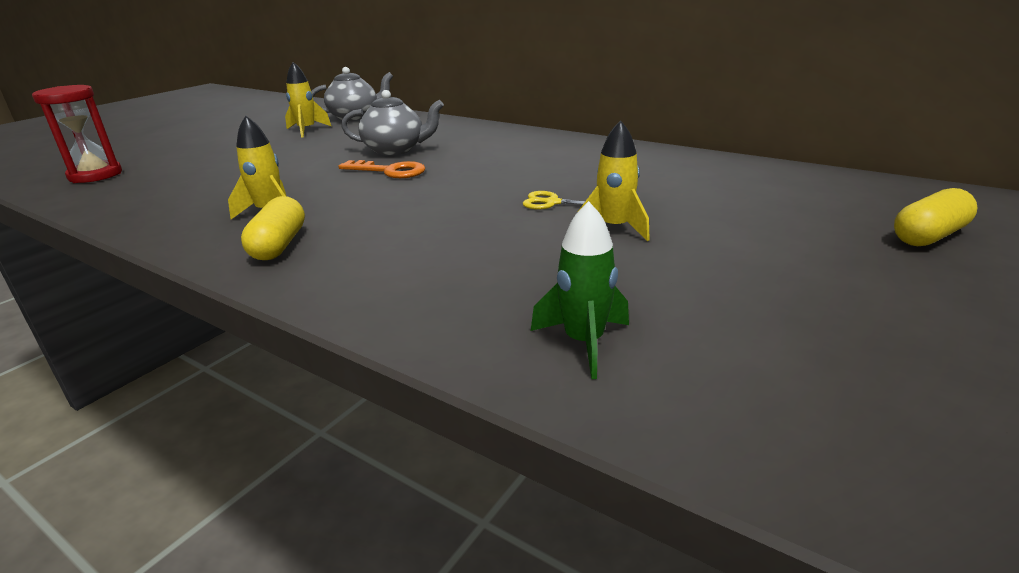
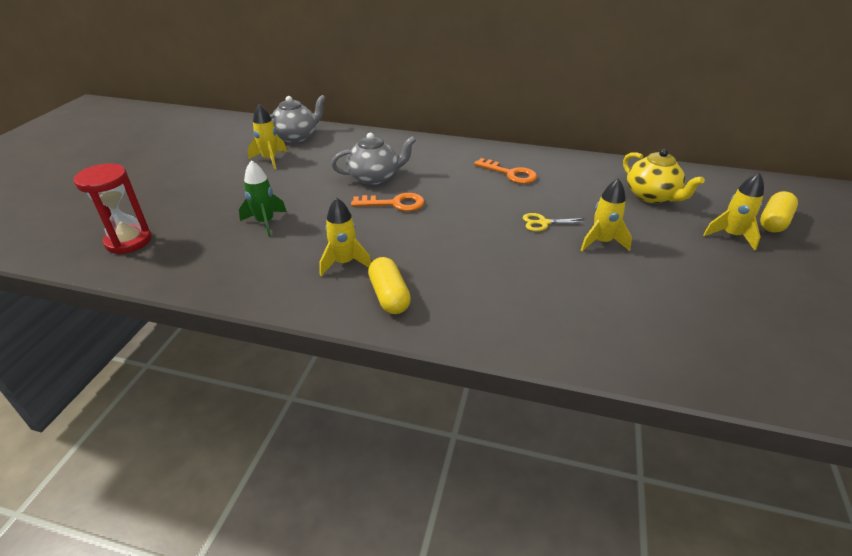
camera: 20 degrees left, 10 degrees up
(560, 158) = (510, 174): none -> orange key
(584, 342) = (657, 341): green rocket -> green rocket (265, 222)
(740, 192) = (651, 196): none -> yellow teapot
(834, 243) = (731, 236): none -> yellow rocket

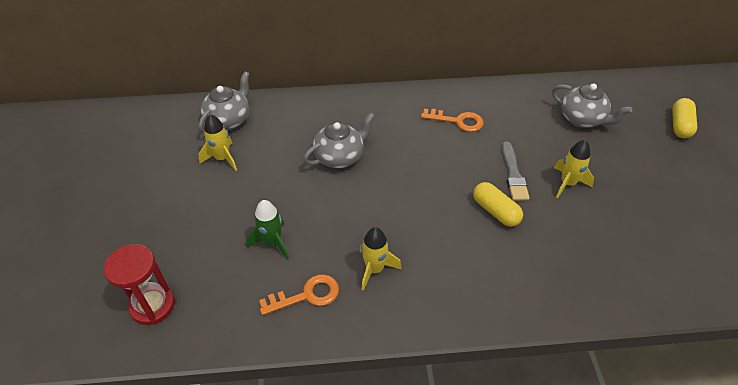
camera: 20 degrees left, 10 degrees up
(389, 296) = (433, 294): yellow capsule -> yellow capsule (495, 211)
(394, 203) = (377, 186): orange key -> orange key (306, 295)
(543, 223) = (513, 174): yellow scissors -> grey brush
(651, 196) = (582, 119): yellow teapot -> grey teapot
(731, 236) = (656, 149): yellow rocket -> none

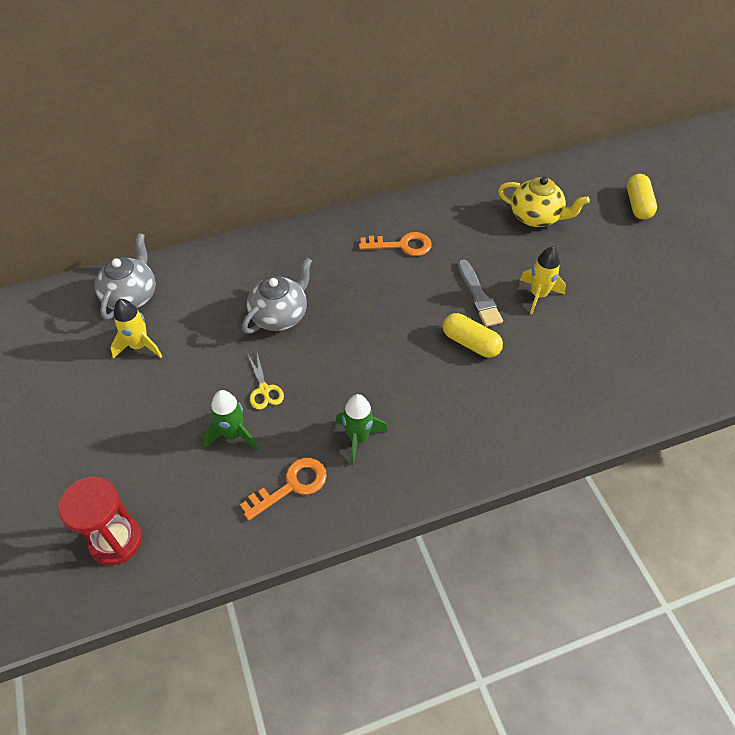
camera: 15 degrees left, 5 degrees up
(308, 213) = (264, 390): none -> yellow scissors
(374, 269) = (358, 438): yellow rocket -> green rocket
(582, 119) = (536, 217): grey teapot -> yellow teapot

